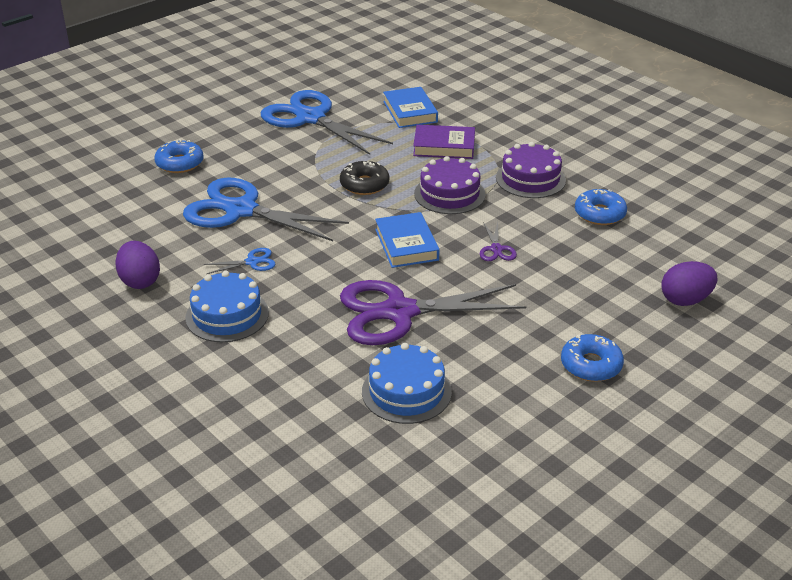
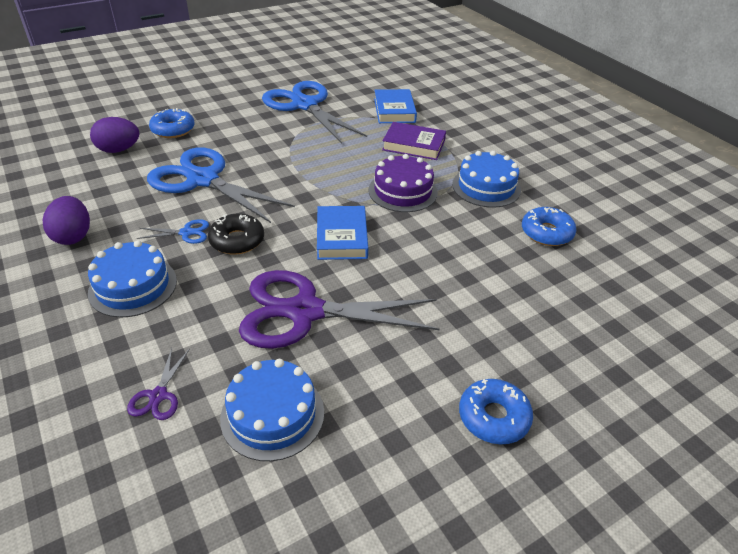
camera: 10 degrees right, 5 degrees up
(364, 184) = (326, 171): black donut -> black donut (237, 240)
(496, 249) = (430, 255): purple scissors -> purple scissors (158, 395)
(530, 179) = (486, 187): purple cake -> blue cake
(685, 300) = (621, 349): purple egg -> purple egg (119, 150)

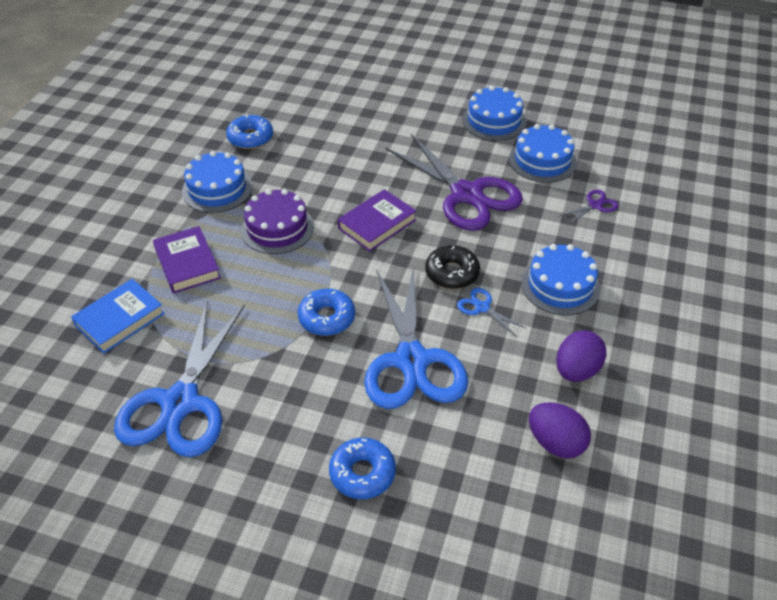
camera: 130 degrees left, 5 degrees up
(119, 150) = (451, 479): purple egg -> purple egg (555, 443)
(342, 237) = (377, 224): blue book -> purple book
(392, 432) = (494, 121): none -> blue cake
(493, 417) = (441, 97): blue donut -> blue donut (327, 318)

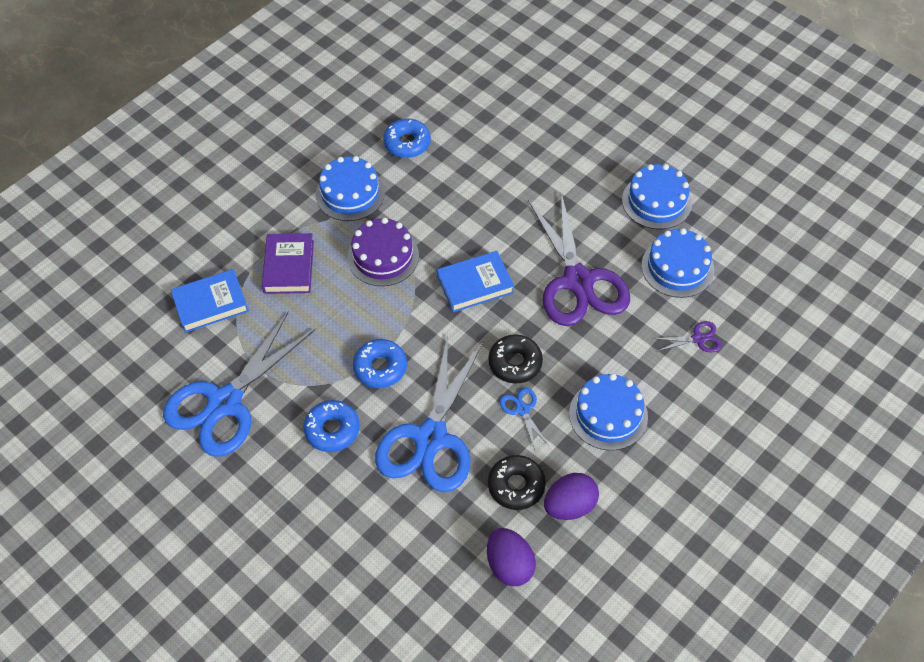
camera: 25 degrees right, 10 degrees up
(362, 473) = (336, 525): blue donut -> blue donut (332, 430)
(377, 224) = (475, 284): purple book -> blue book
(517, 372) = (516, 486): none -> black donut

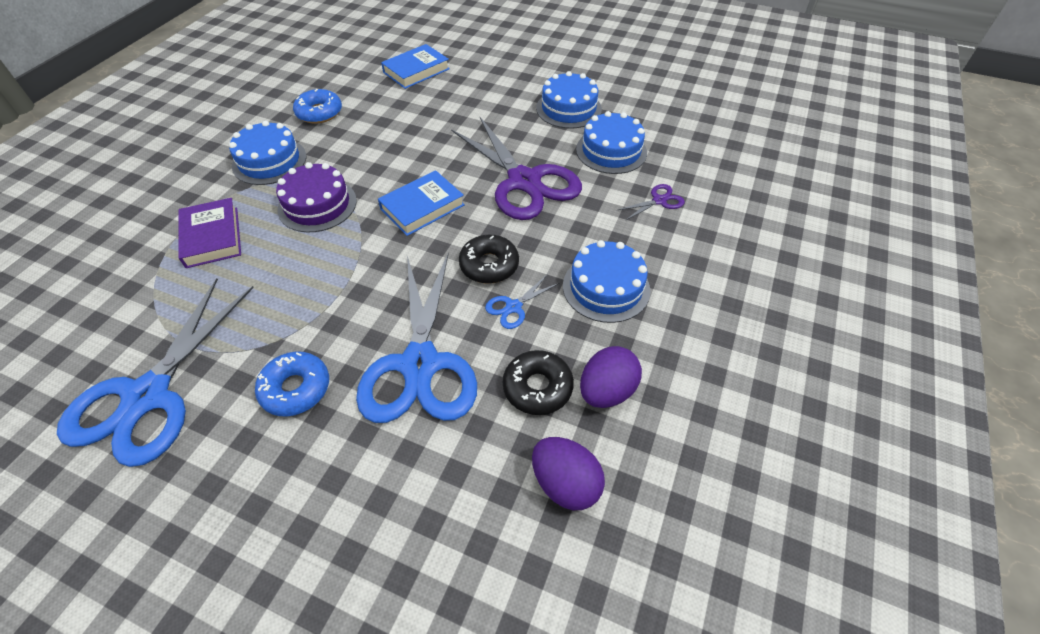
camera: 20 degrees left, 5 degrees down
(210, 304) = (119, 293): blue book -> blue book (416, 71)
(380, 367) = (340, 307): blue donut -> none
(522, 410) = (513, 307): blue scissors -> blue scissors turned 90 degrees counterclockwise

